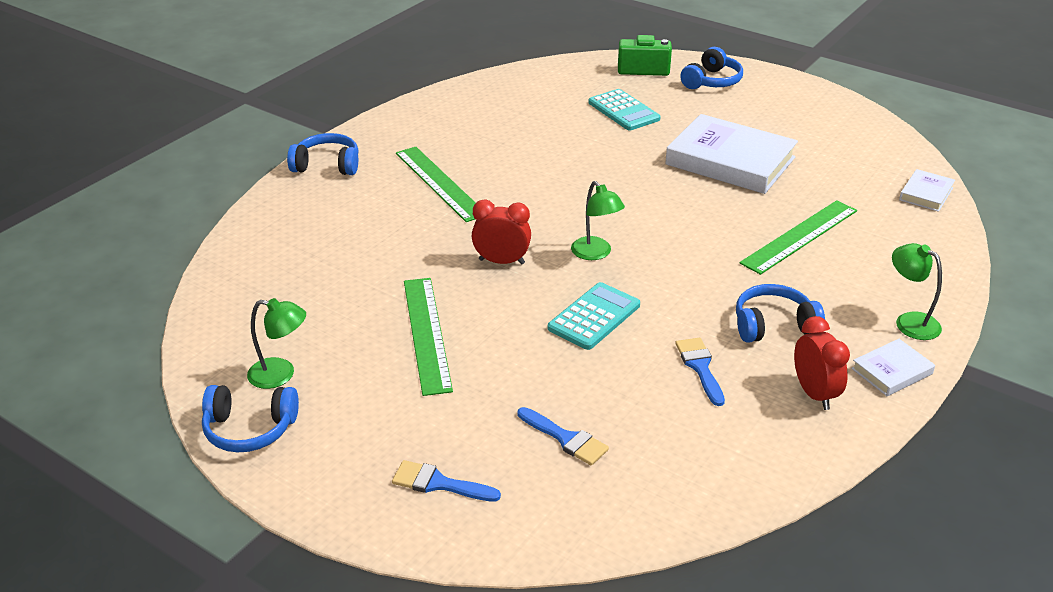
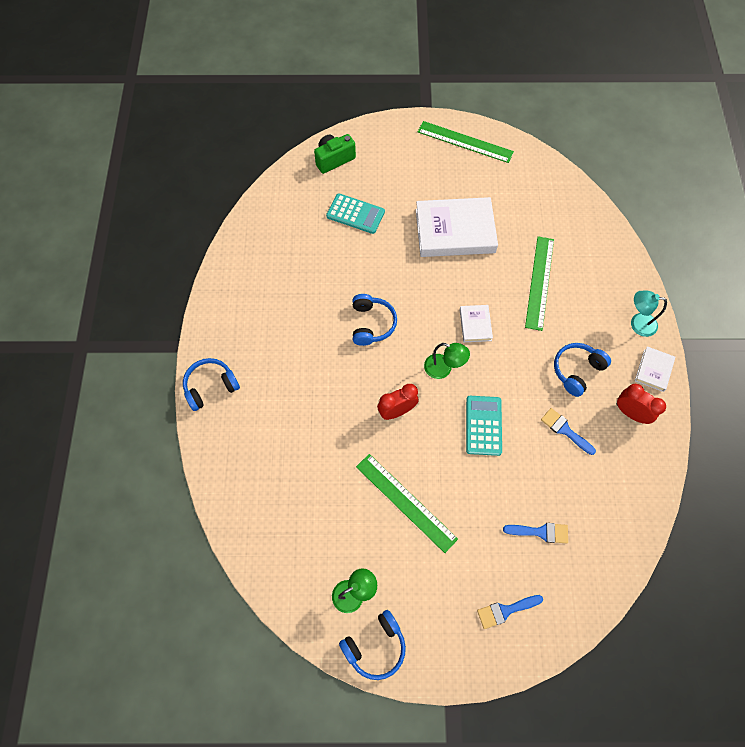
camera: 35 degrees left, 30 degrees up
(439, 183) = (299, 359): green ruler -> green ruler (465, 142)
(712, 81) = (386, 149): blue headphones -> blue headphones (371, 324)
(909, 322) = (637, 323): green lamp -> turquoise lamp
(926, 194) = (578, 200): white book -> white book (475, 325)

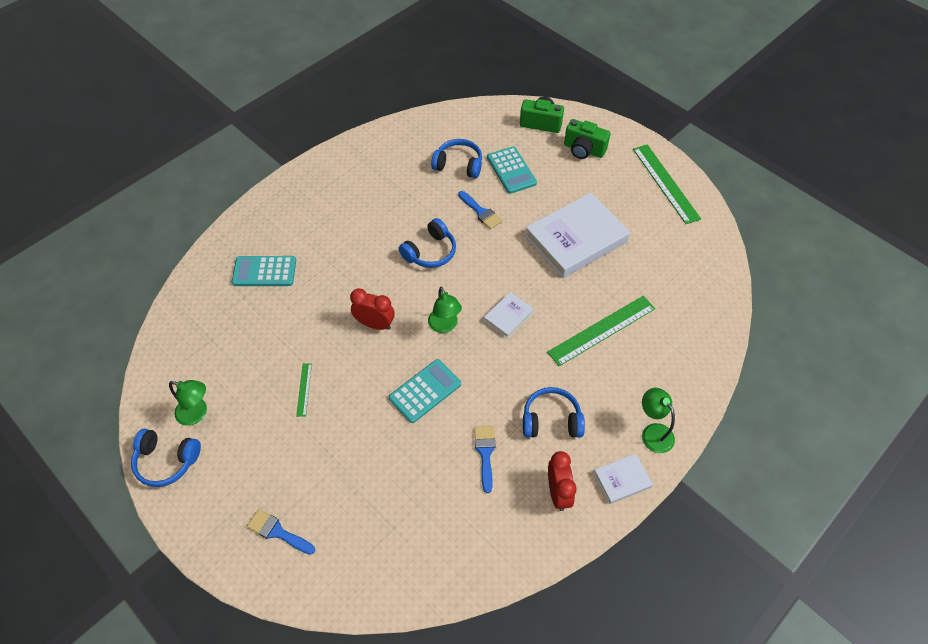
camera: 45 degrees right, 10 degrees down
(211, 386) = (275, 203): blue headphones -> blue headphones (458, 165)
(270, 446) = (264, 271): none -> turquoise calculator
(386, 158) = (583, 150): none -> green camera
(405, 502) = (304, 389): green ruler -> green ruler, size x0.46
(455, 231) = (576, 239): white book -> white book turned 75 degrees counterclockwise
(540, 532) = (372, 506): blue brush -> blue brush (481, 212)
(637, 323) = (653, 432): turquoise lamp -> green lamp

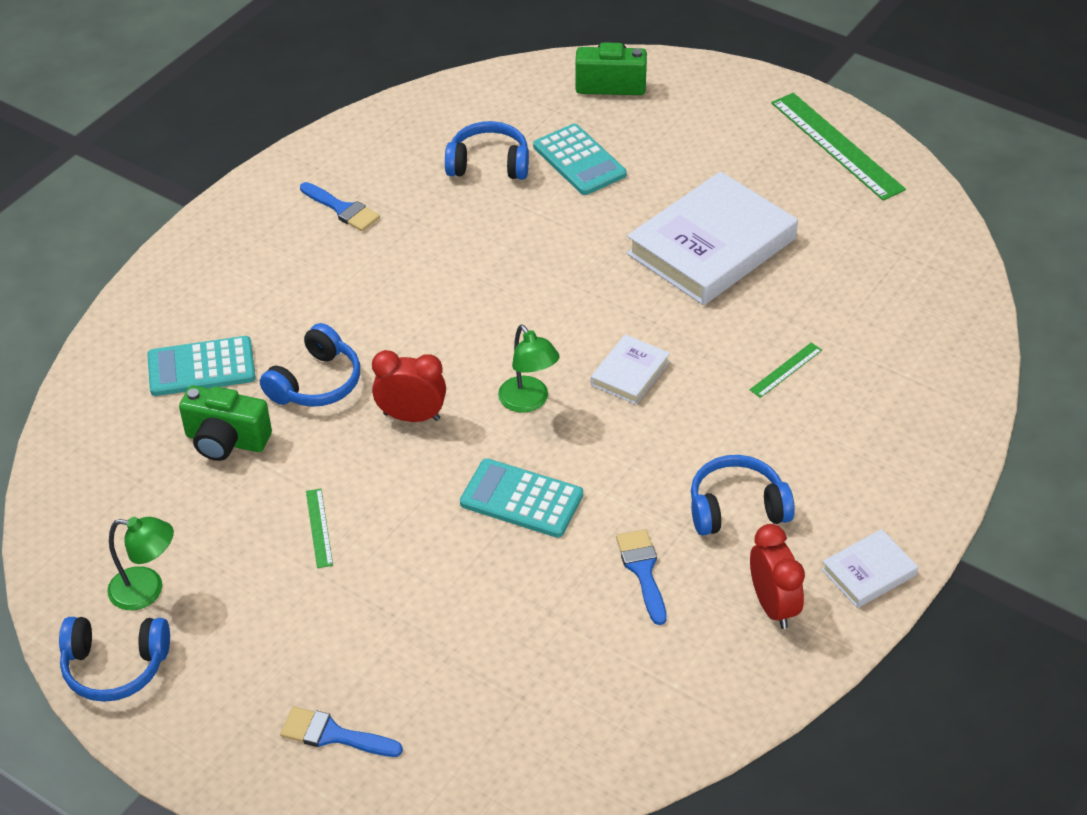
camera: 10 degrees left, 10 degrees down
(425, 391) = (521, 499): turquoise calculator -> turquoise calculator turned 105 degrees counterclockwise
(430, 252) = (476, 298): blue headphones -> blue headphones (316, 383)
(481, 212) = (545, 228): blue brush -> blue brush (342, 209)
(583, 150) = (691, 115): green camera -> green camera (226, 441)
(602, 330) = (786, 370): green ruler -> green ruler, size x0.46
(653, 432) = (901, 499): green lamp -> none

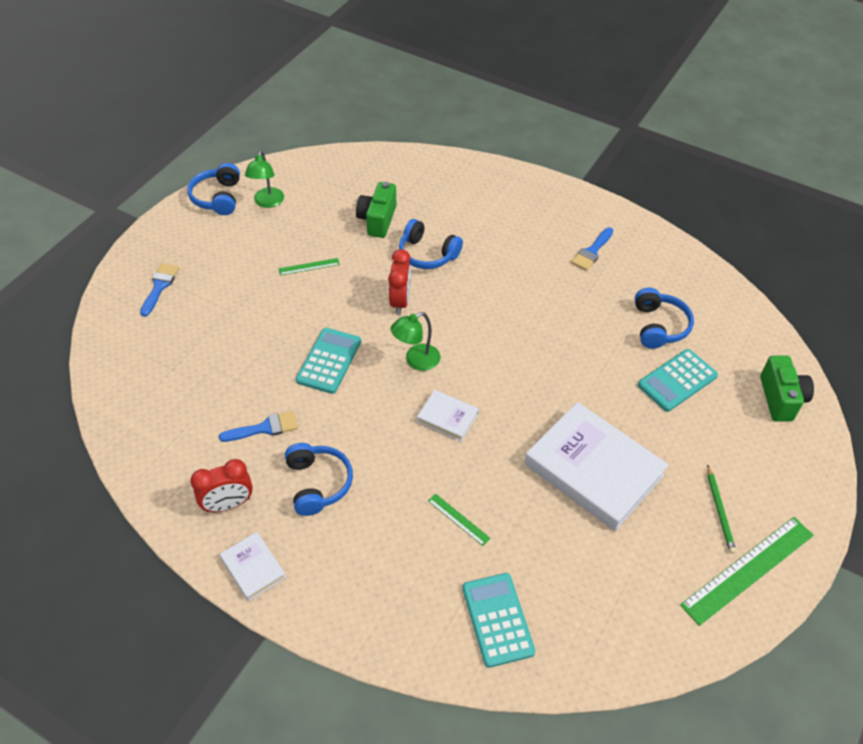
camera: 85 degrees right, 5 degrees up
(201, 367) = (437, 203): turquoise calculator -> turquoise calculator (497, 619)
(765, 154) = (719, 511): none -> green pencil

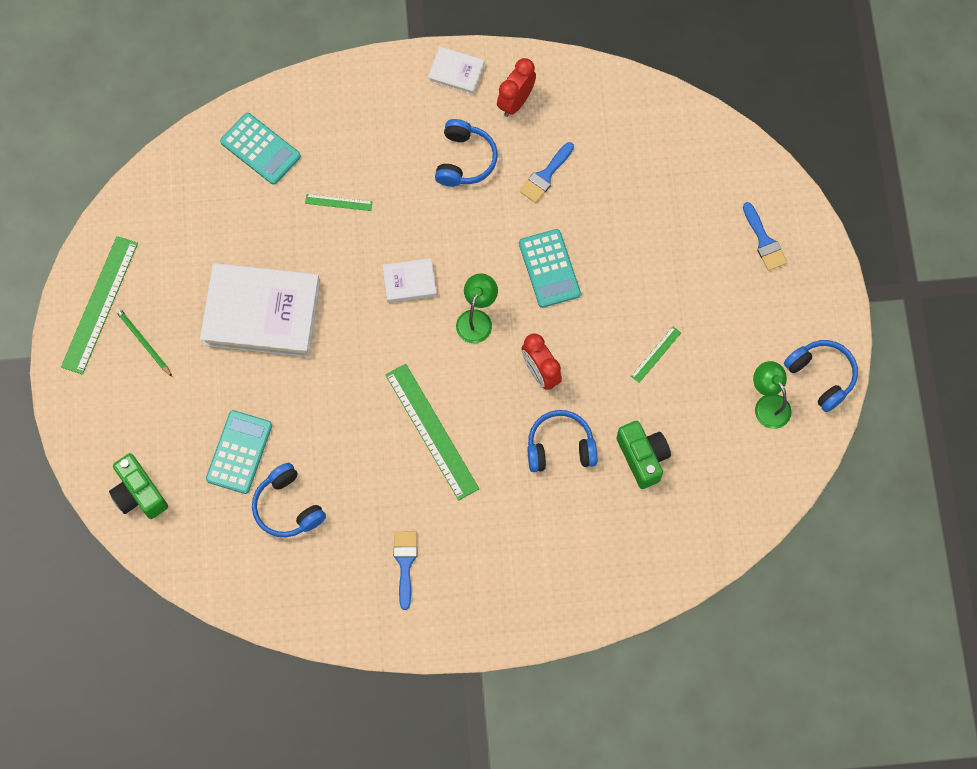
camera: 145 degrees right, 20 degrees up
(318, 483) = (465, 160): blue headphones -> blue headphones turned 120 degrees counterclockwise
(512, 311) = (431, 431): none -> green ruler

